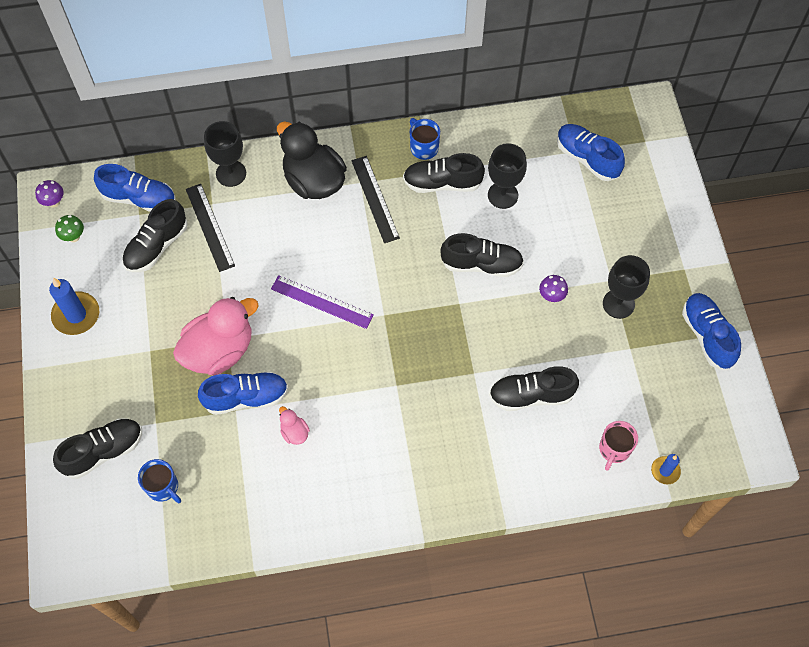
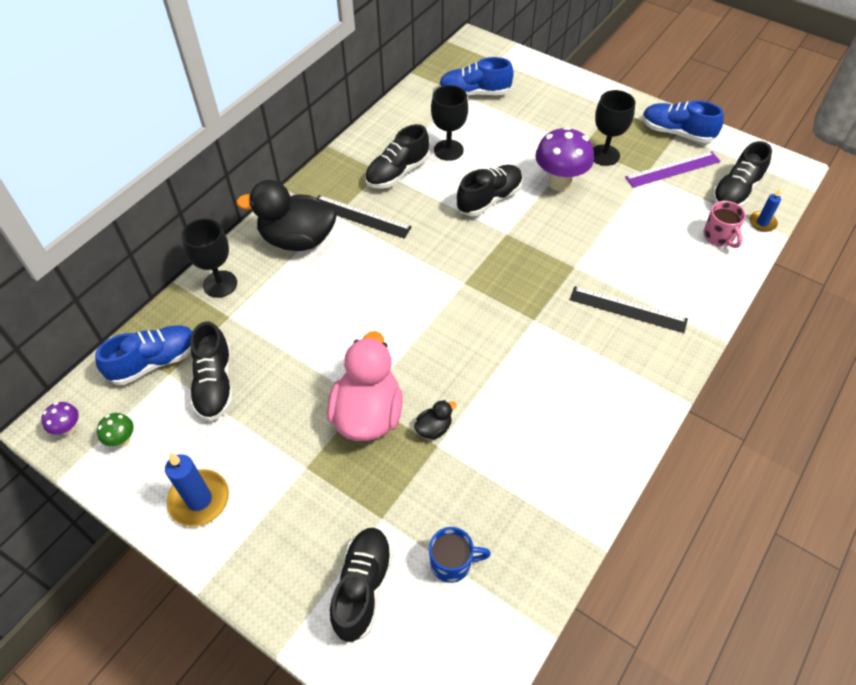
camera: 45 degrees left, 10 degrees down
(209, 227) = (247, 334): black ruler -> black ruler (627, 309)
(246, 397) = (434, 428): blue shoe -> black duck
(294, 432) = (504, 418): pink duck -> none
(321, 302) = (407, 312): purple ruler -> purple ruler (673, 169)
(423, 147) = (355, 161): blue mug -> none
(531, 395) = (628, 249): black shoe -> black shoe (736, 192)
(551, 296) = (559, 183): purple mushroom -> purple mushroom, size x2.06

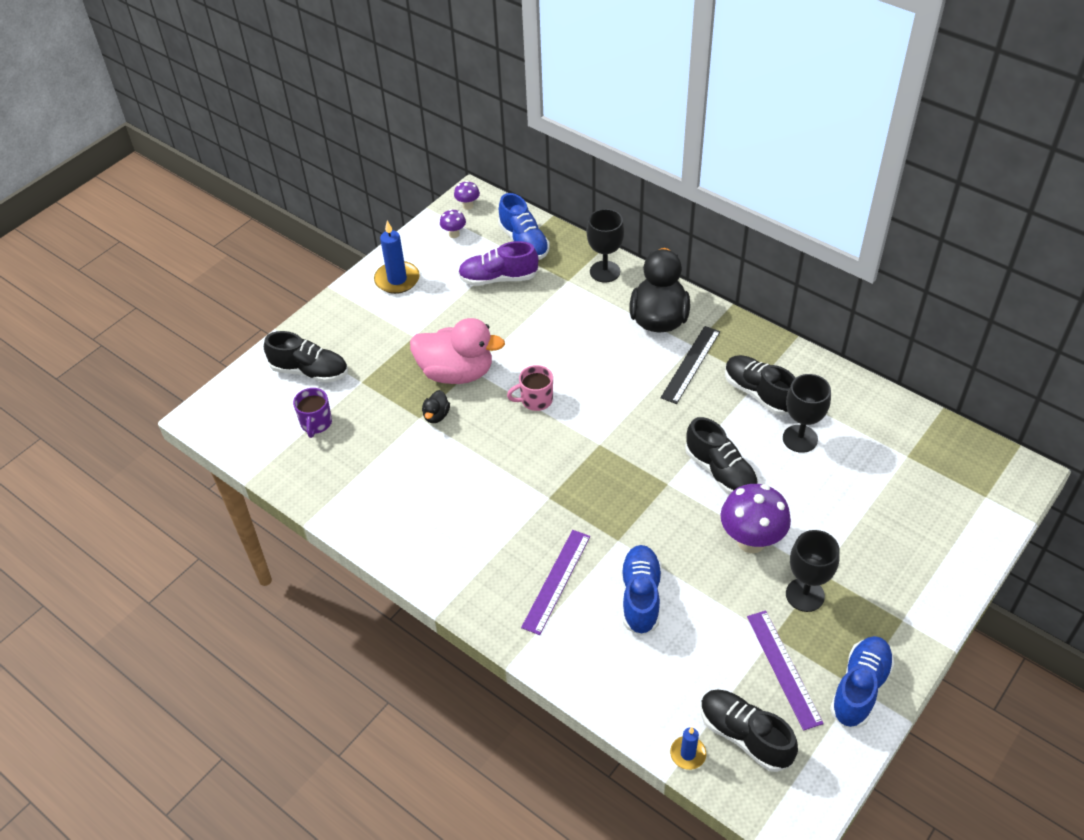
camera: 95 degrees right, 5 degrees down
(122, 440) = (454, 234): green mushroom -> purple mushroom
(215, 384) = (498, 278): black shoe -> purple shoe
(434, 428) = (436, 415): black duck -> black duck turned 45 degrees clockwise
(452, 563) = (316, 423): blue mug -> purple mug
(474, 93) = (911, 468): blue shoe -> blue shoe (640, 596)
(627, 309) = (556, 581): black ruler -> purple ruler
(719, 236) = (663, 696): pink mug -> pink mug (535, 400)

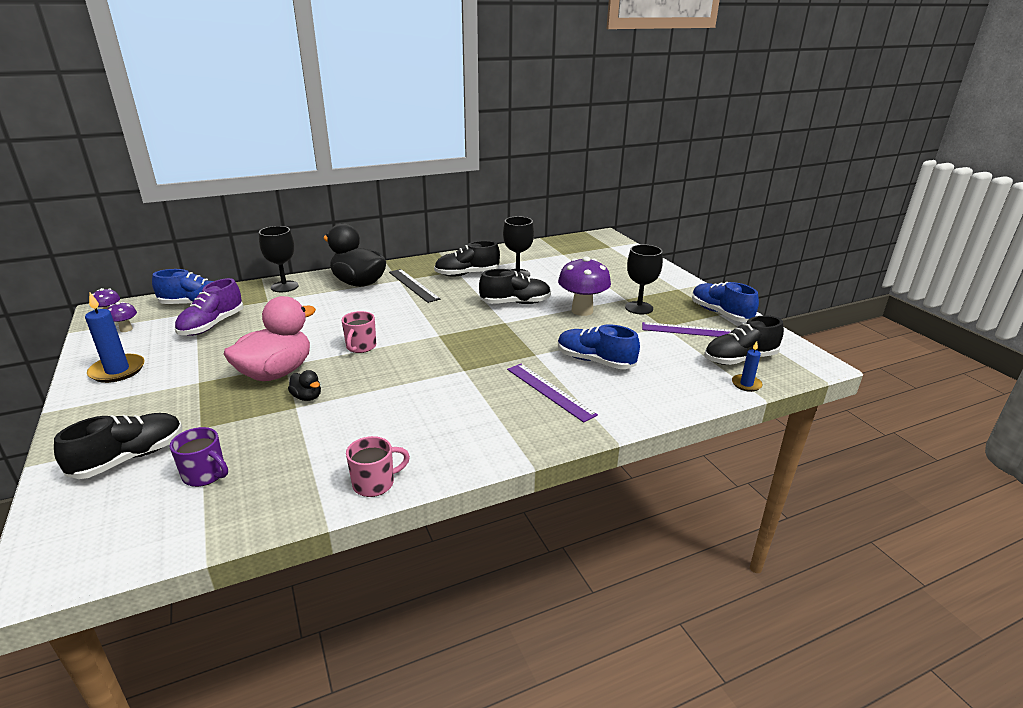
camera: 65 degrees left, 20 degrees down
(359, 524) = (375, 483): none -> pink mug

